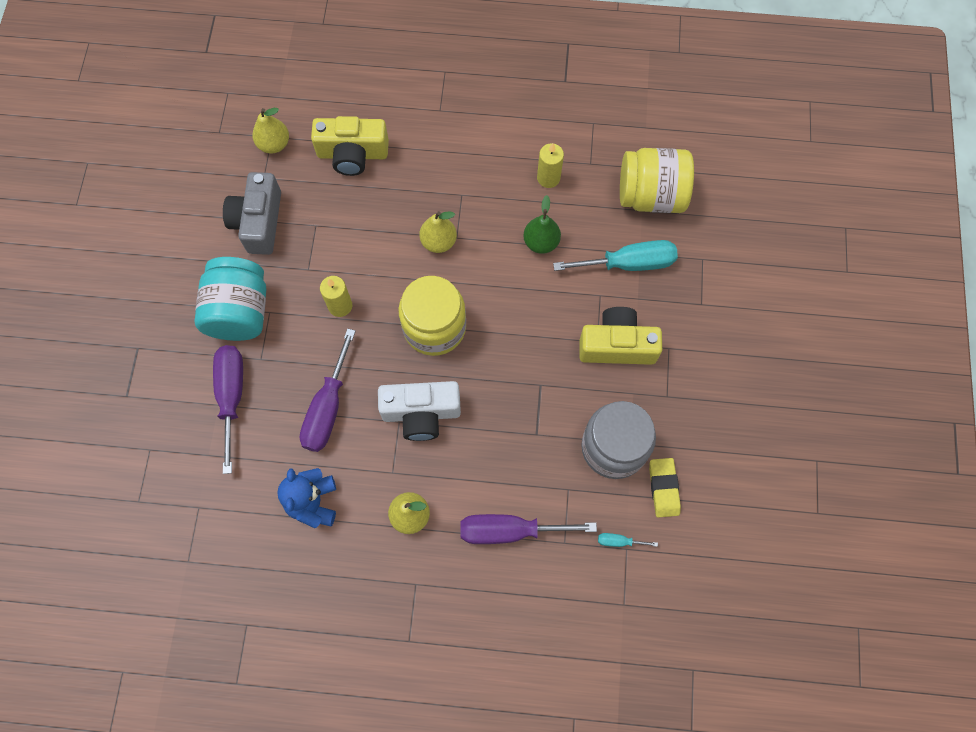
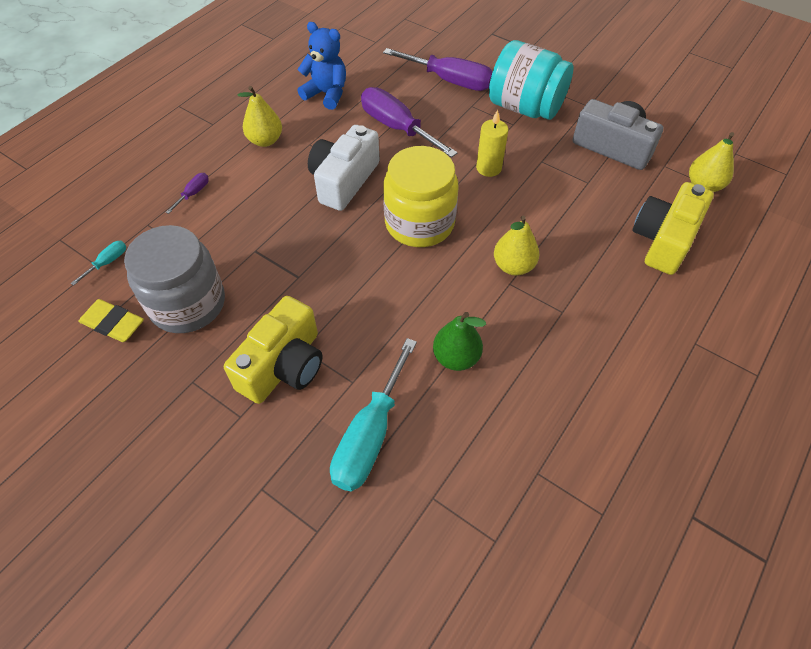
camera: 120 degrees right, 15 degrees down
(509, 530) = (193, 193): purple screwdriver -> purple screwdriver, size x0.44
(548, 178) = (540, 410): yellow candle -> none
(651, 196) = (447, 522): yellow jar -> none

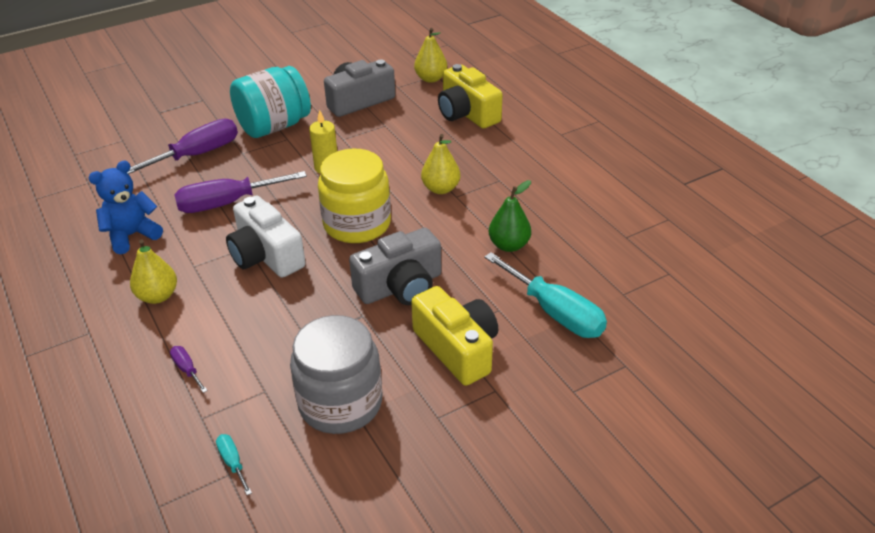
camera: 65 degrees left, 15 degrees down
(113, 323) = (325, 470): yellow eraser -> none
(348, 289) = (400, 286): none -> grey camera

